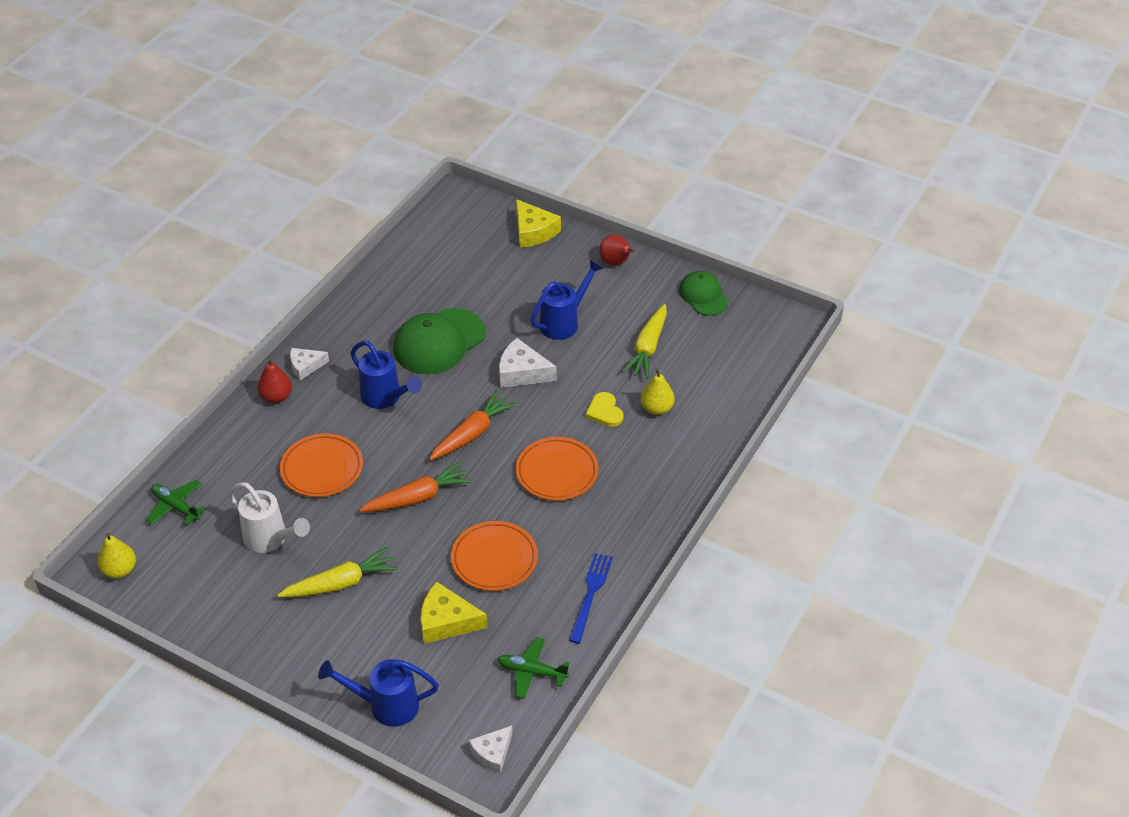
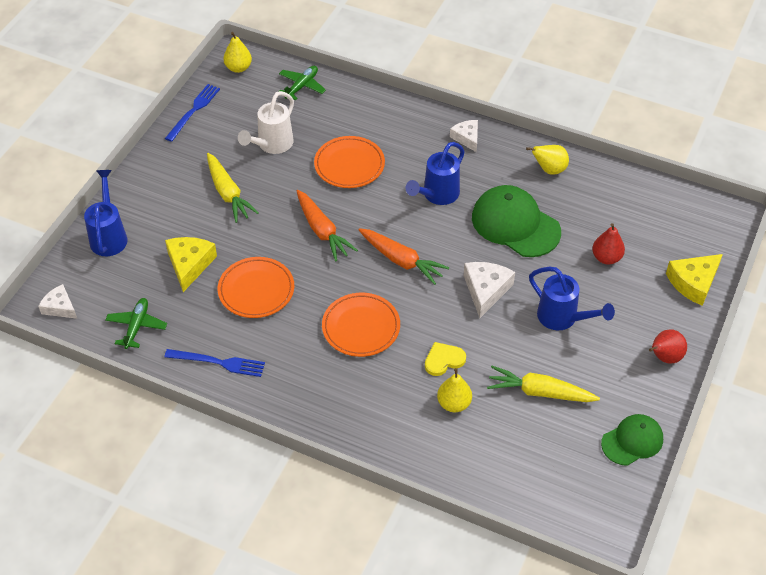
camera: 85 degrees right, 5 degrees up
(186, 619) = (193, 111): none -> blue fork
(276, 397) = (427, 125): red pear -> red pear (606, 258)
(369, 308) = (549, 170): none -> yellow pear

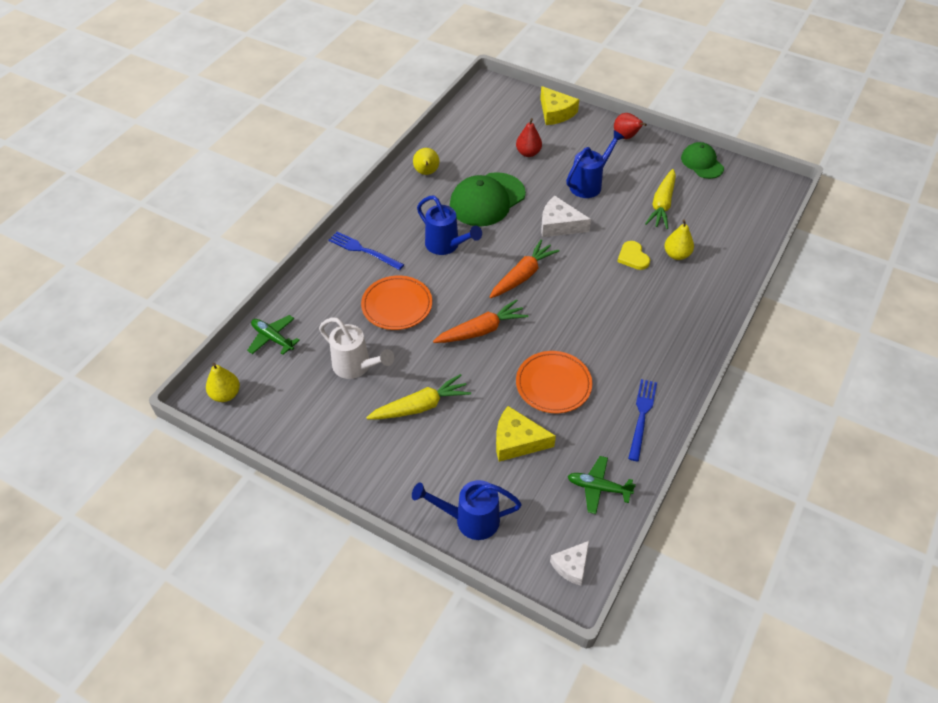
camera: 85 degrees left, 0 degrees up
(193, 111) = (286, 438): blue fork -> blue fork (364, 250)
(361, 327) = (599, 308): orange plate -> none
(467, 138) = (377, 220): white cheese -> none

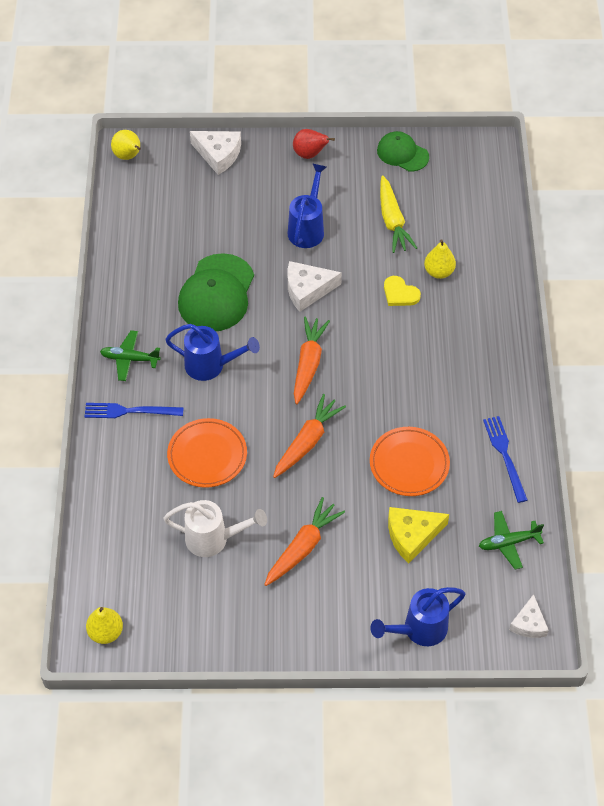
camera: 30 degrees left, 5 degrees up
(272, 338) = (108, 552): green plane -> green plane (130, 359)
(420, 406) = (303, 547): yellow carrot -> orange carrot
(426, 173) = (131, 289): yellow pear -> yellow pear (128, 156)
(528, 153) = (222, 218): red pear -> none
(555, 113) = (218, 154): yellow cheese -> white cheese

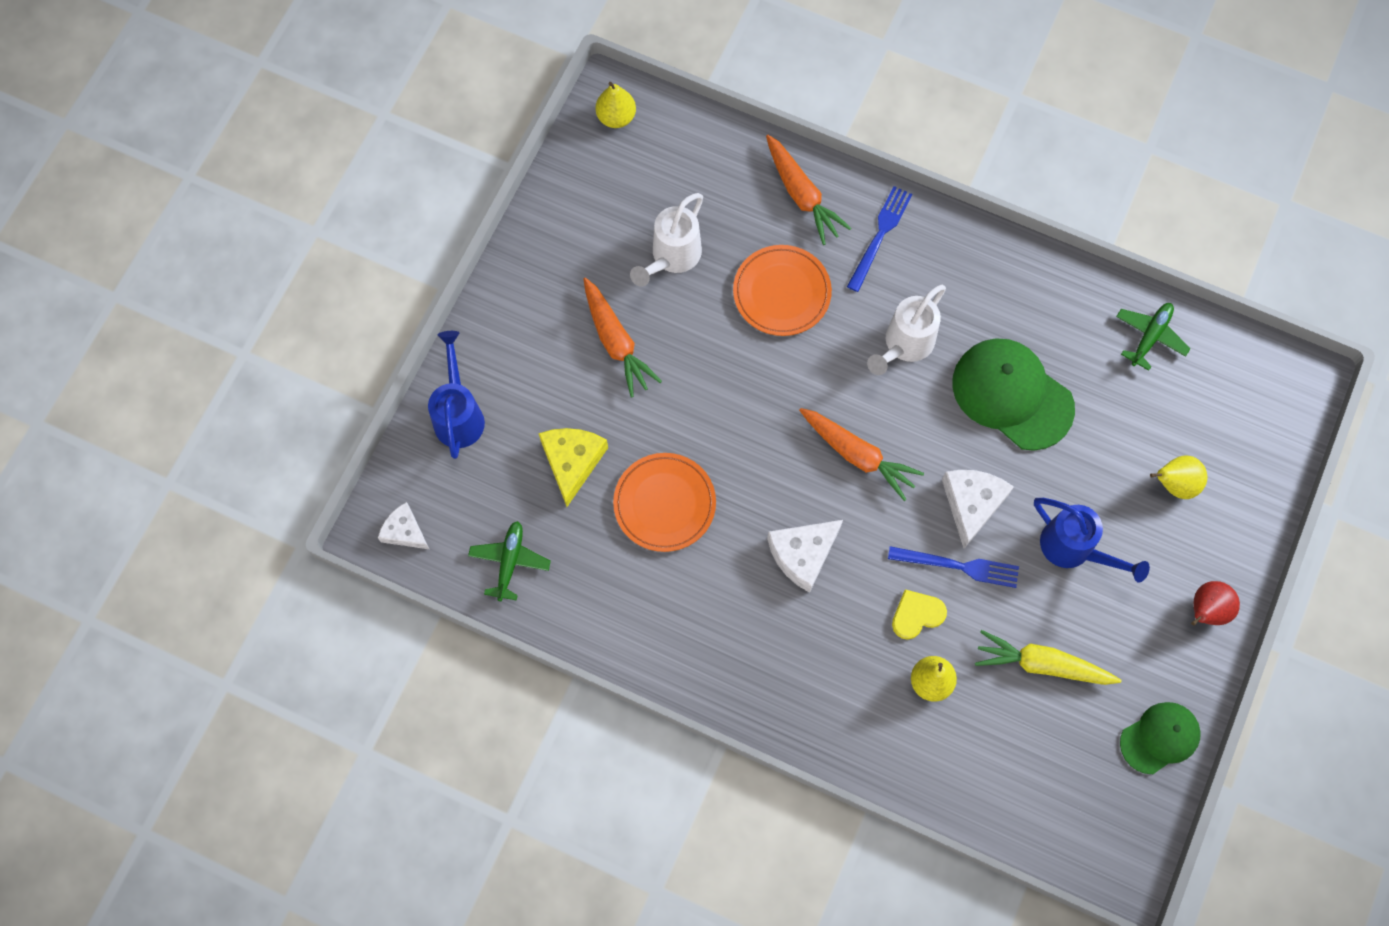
camera: 115 degrees right, 15 degrees up
(128, 156) = (1290, 378): yellow pear -> yellow pear (1174, 484)
(130, 359) = (954, 262): green plane -> green plane (1150, 336)
(211, 366) = (904, 345): blue watering can -> white watering can
(218, 154) = (1250, 491): white cheese -> white cheese (803, 554)
(307, 441) = (749, 406): orange carrot -> orange carrot (802, 195)
(505, 456) = (621, 619): blue fork -> blue fork (958, 566)

